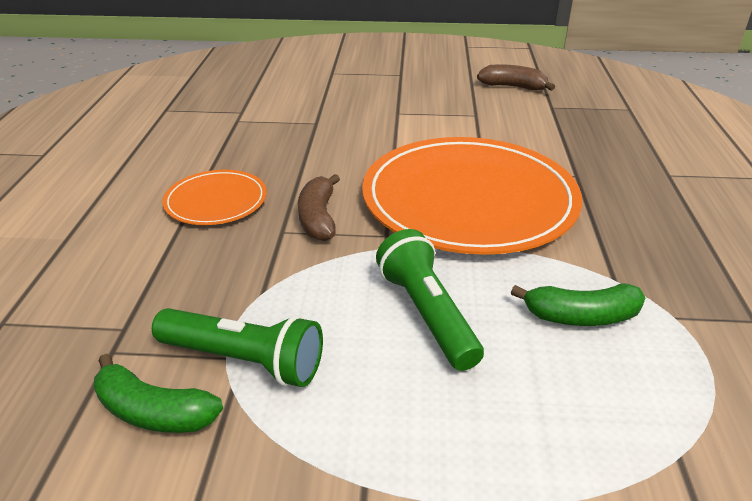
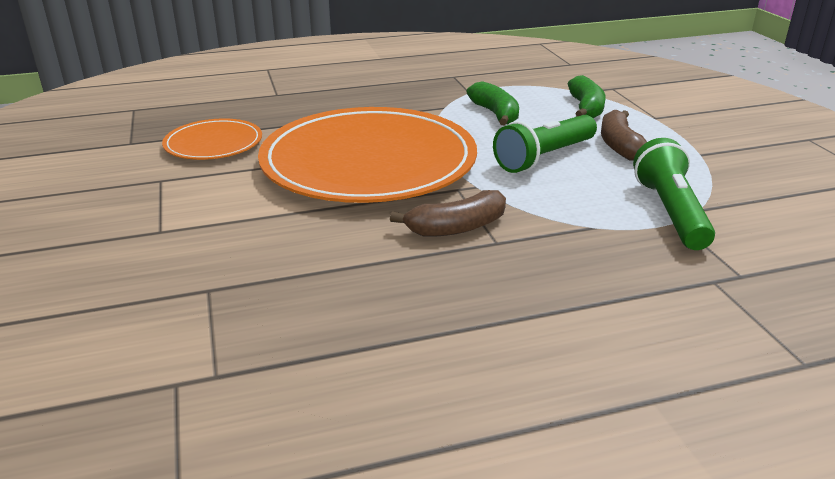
camera: 110 degrees left, 5 degrees down
(154, 412) = (756, 232): green banana -> green banana (586, 108)
(216, 201) = (473, 305): orange plate -> orange plate (213, 143)
(513, 87) = (63, 167): brown banana -> brown banana (619, 145)

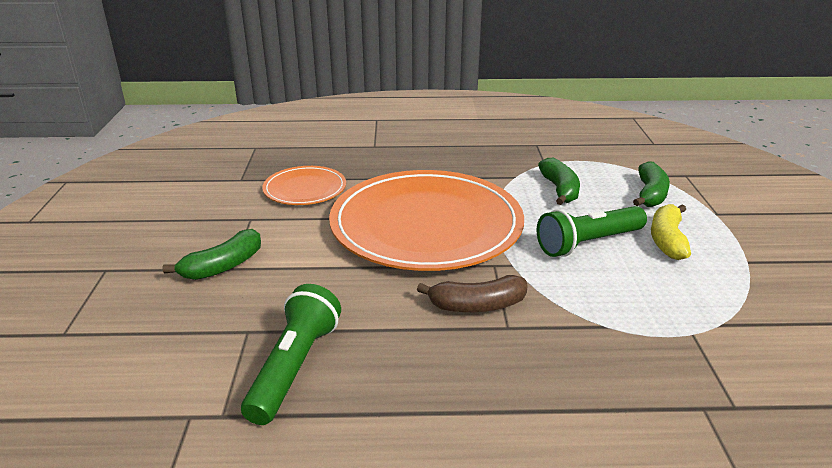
camera: 15 degrees right, 0 degrees up
(148, 230) = (223, 266): none -> green banana
(619, 145) = (667, 240): brown banana -> yellow banana
(670, 212) = (689, 322): green flashlight -> green flashlight (294, 367)

